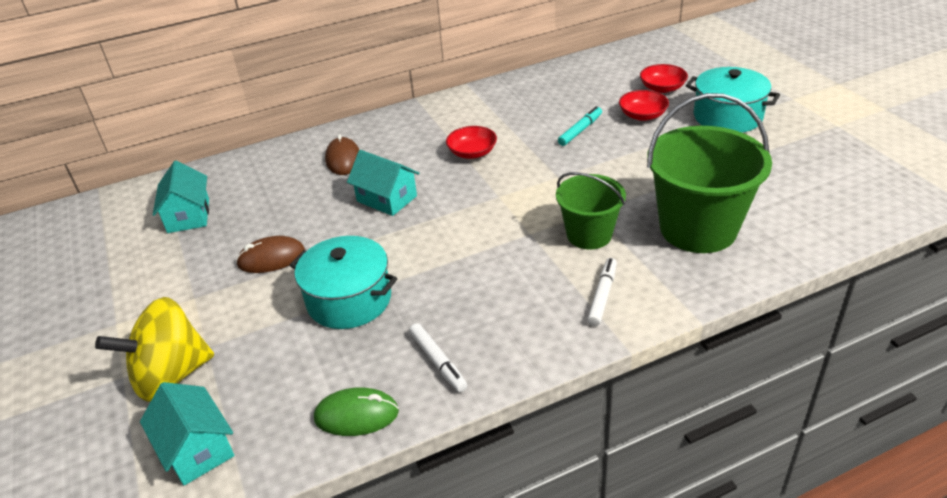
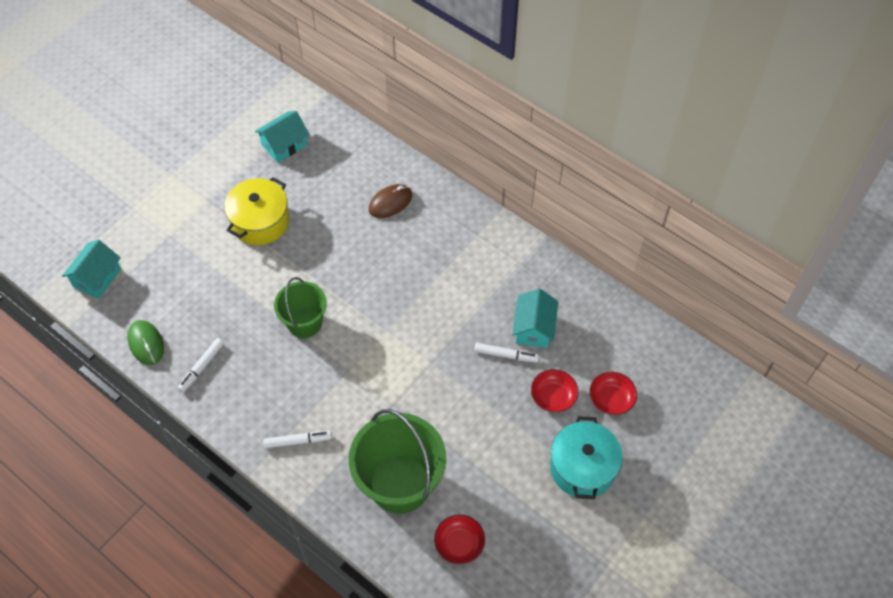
camera: 60 degrees right, 20 degrees up
(171, 376) = (142, 231): yellow spinning top -> none
(271, 258) = (260, 222): brown mouse -> yellow pot
(349, 300) = (238, 289): turquoise pot -> none
(387, 199) = (352, 257): turquoise house -> turquoise house (533, 328)
(472, 153) = (437, 287): red bowl -> red bowl (459, 544)
(580, 130) = (506, 355): turquoise marker -> white marker
(589, 235) = (363, 410): green bucket -> green bucket (304, 323)

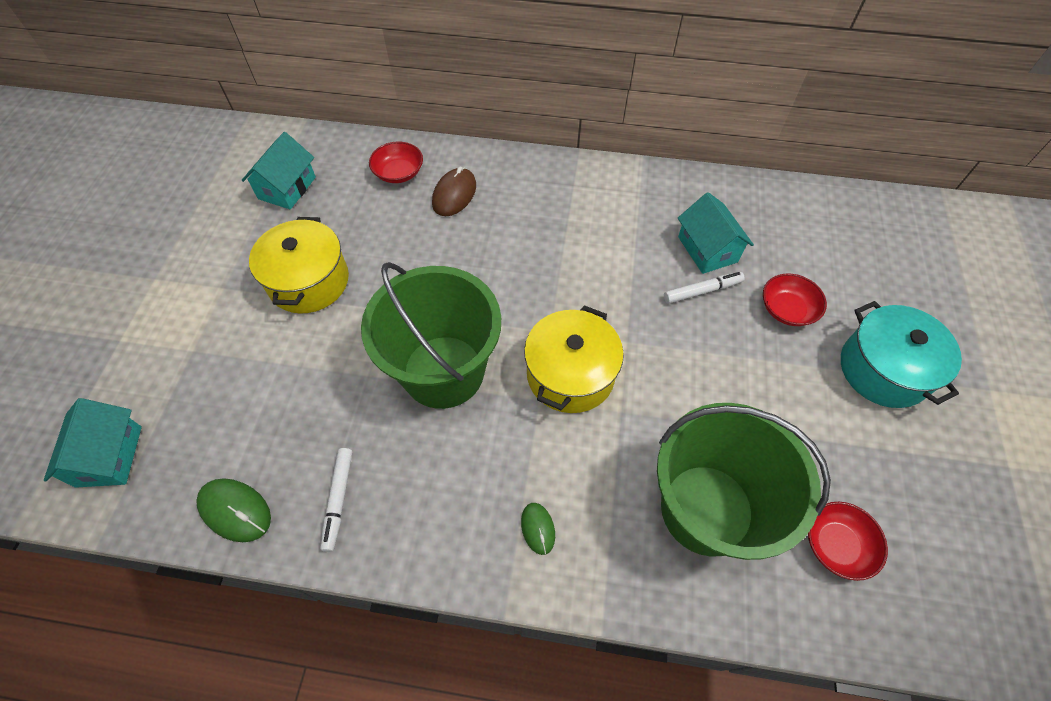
camera: 30 degrees left, 0 degrees up
(298, 441) = (538, 528): white marker -> green mouse
(304, 323) = (443, 371): green bucket -> green bucket, size x1.67
(379, 364) = (570, 374): none -> yellow pot
(611, 399) = (844, 281): red bowl -> red bowl (398, 173)

